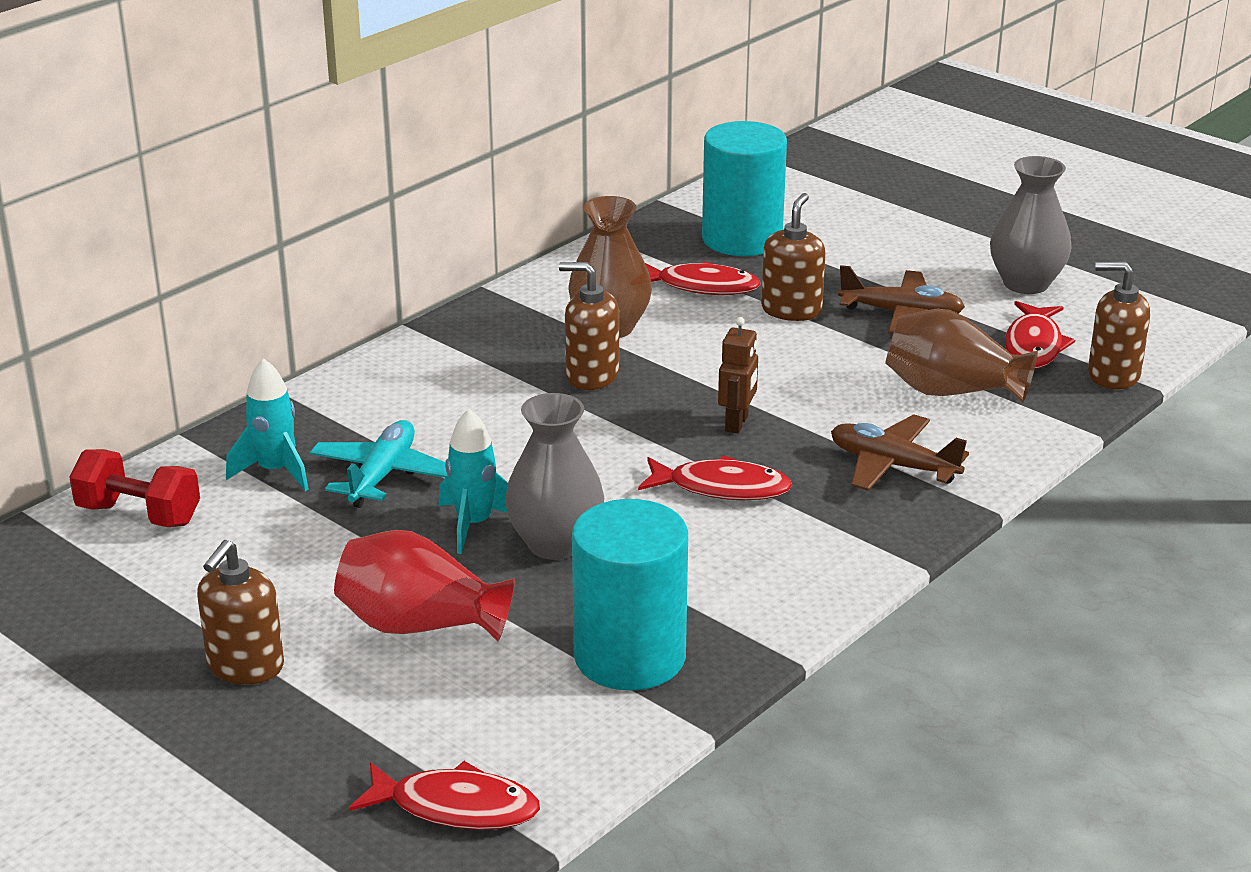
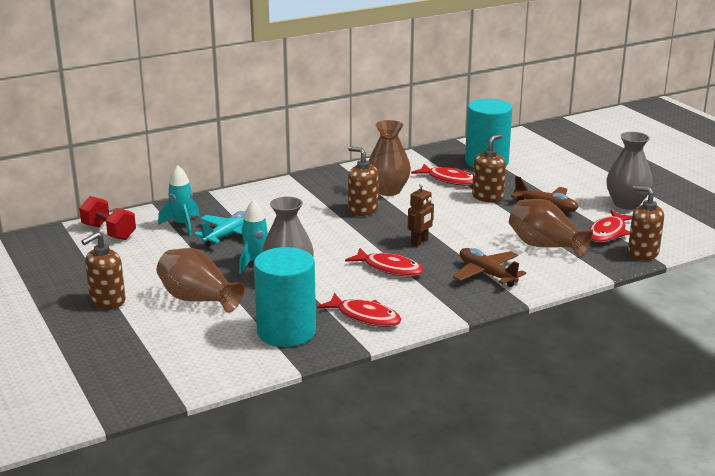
camera: 20 degrees right, 5 degrees down
(420, 625) = (198, 299): red vase -> brown vase
(455, 807) = (155, 377): red fish -> red fish (365, 317)

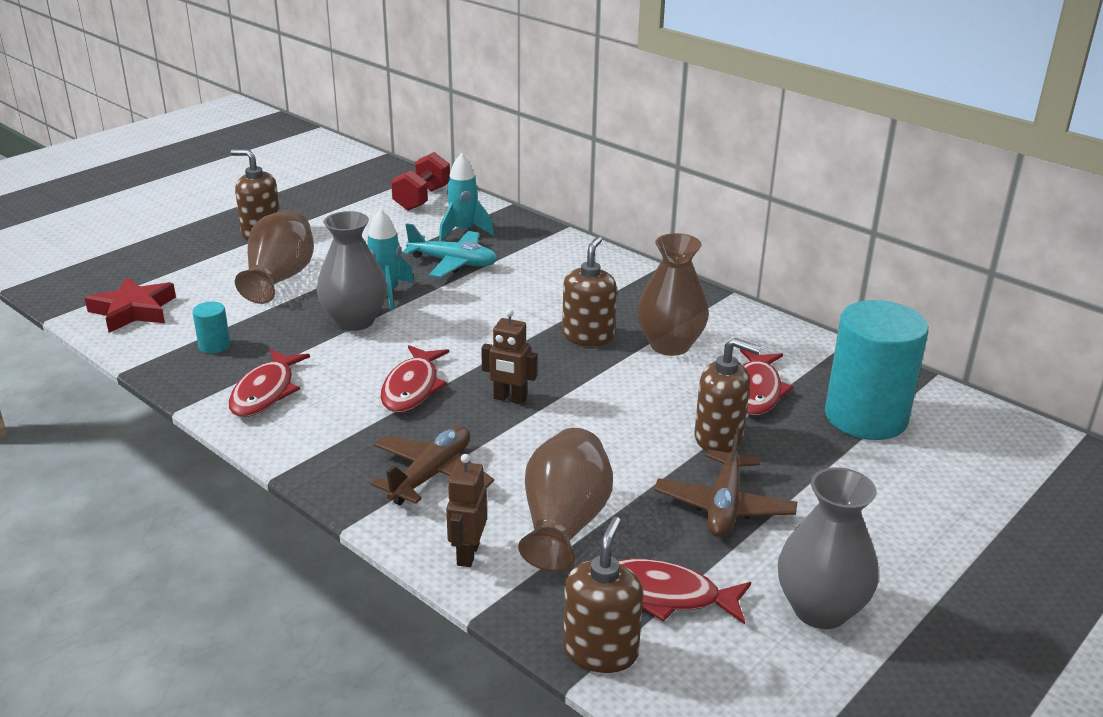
camera: 70 degrees right, 5 degrees up
(202, 364) = (133, 311): none -> red star
(286, 332) = (214, 345): turquoise cylinder -> turquoise cylinder, size x0.41
(562, 273) = (467, 554): none -> brown robot

